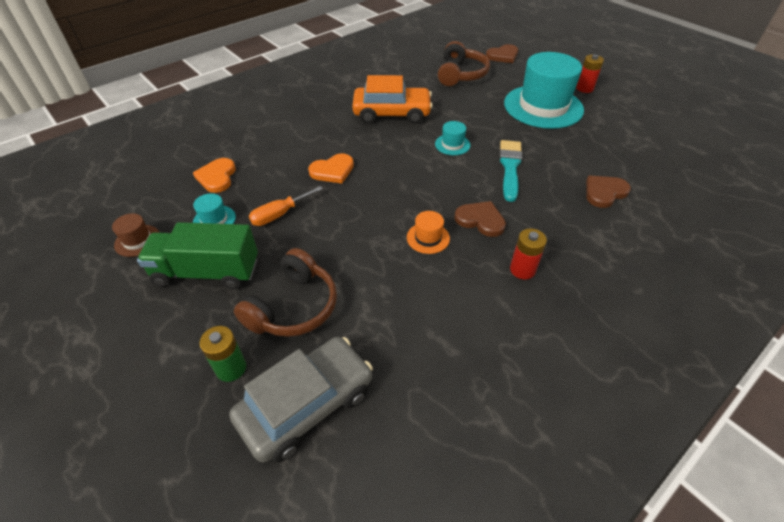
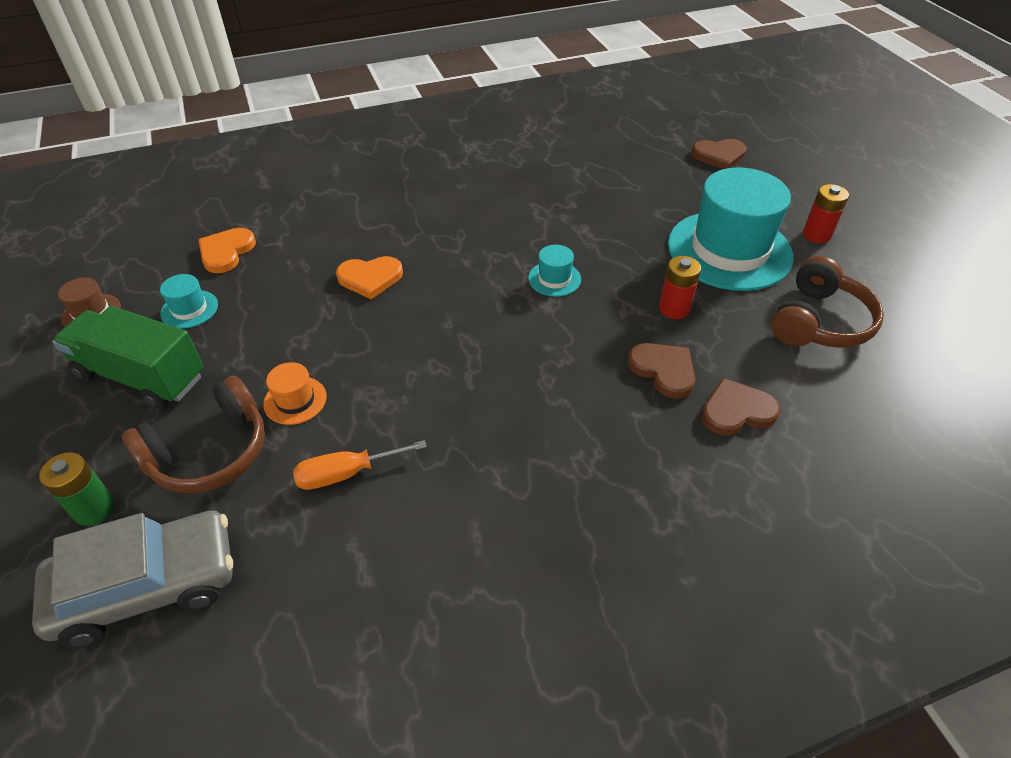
camera: 20 degrees right, 0 degrees up
(279, 214) = (268, 323): orange screwdriver -> orange screwdriver (346, 473)
(392, 113) = (499, 212): orange car -> none
(428, 238) = (434, 408): orange hat -> orange hat (295, 400)
(460, 74) = (635, 173): brown headphones -> brown headphones (819, 322)
(480, 220) = (522, 402): brown heart -> brown heart (663, 370)
(510, 167) = (616, 334): turquoise brush -> none
(522, 270) = (534, 494): red battery -> red battery (674, 309)

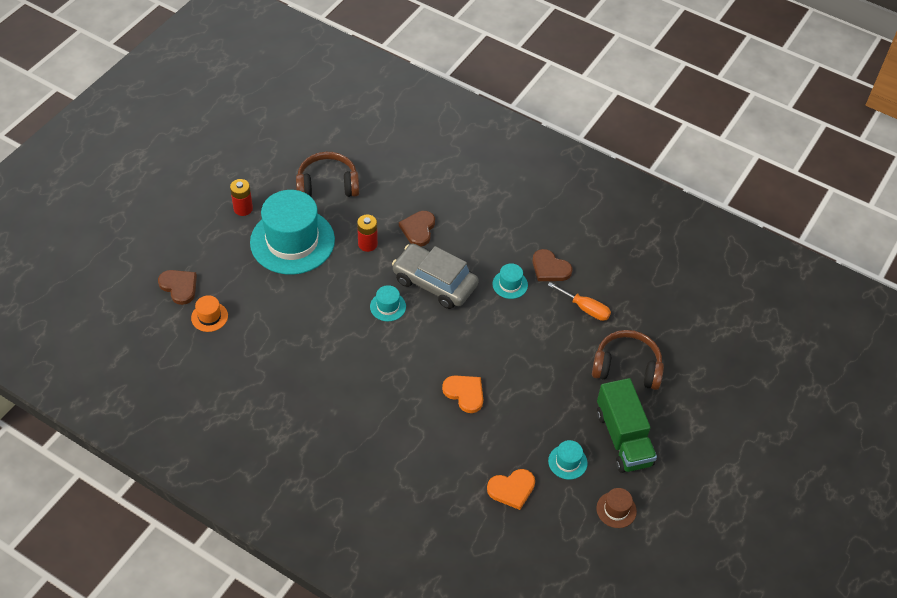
camera: 130 degrees left, 5 degrees up
(94, 508) = (689, 384): green battery -> none
(148, 586) = (690, 334): grey car -> grey car (434, 283)
(295, 400) = (571, 359): orange hat -> orange hat (209, 317)
(476, 412) = (510, 284): none -> turquoise hat
(736, 411) = (421, 194): brown heart -> brown heart (550, 268)

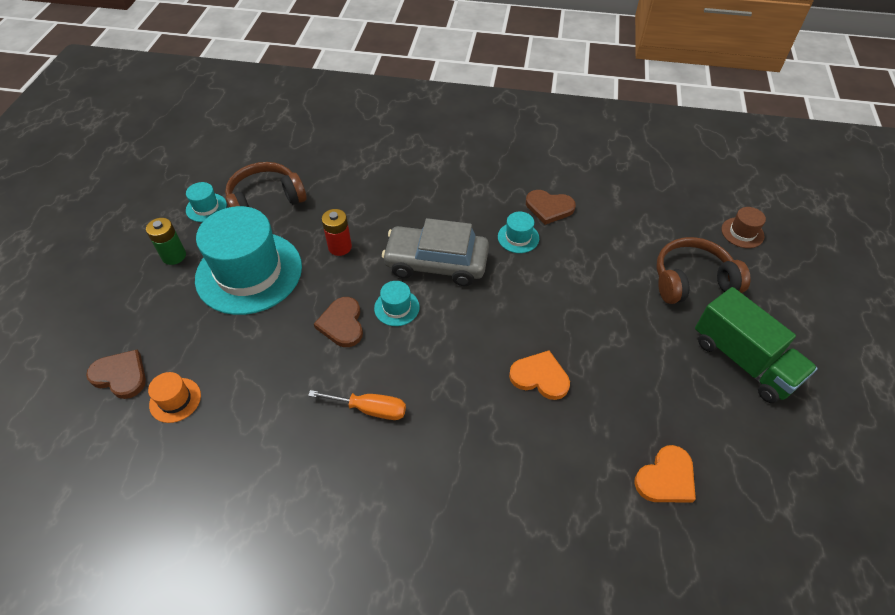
camera: 20 degrees left, 0 degrees up
(243, 209) = (174, 256): red battery -> green battery
(418, 229) = (389, 214): brown heart -> brown heart (342, 324)
(567, 462) = (705, 414): turquoise hat -> turquoise hat (206, 207)
(585, 308) = (610, 235): orange screwdriver -> orange screwdriver (370, 409)
(616, 509) = (797, 452): brown hat -> brown hat (742, 233)

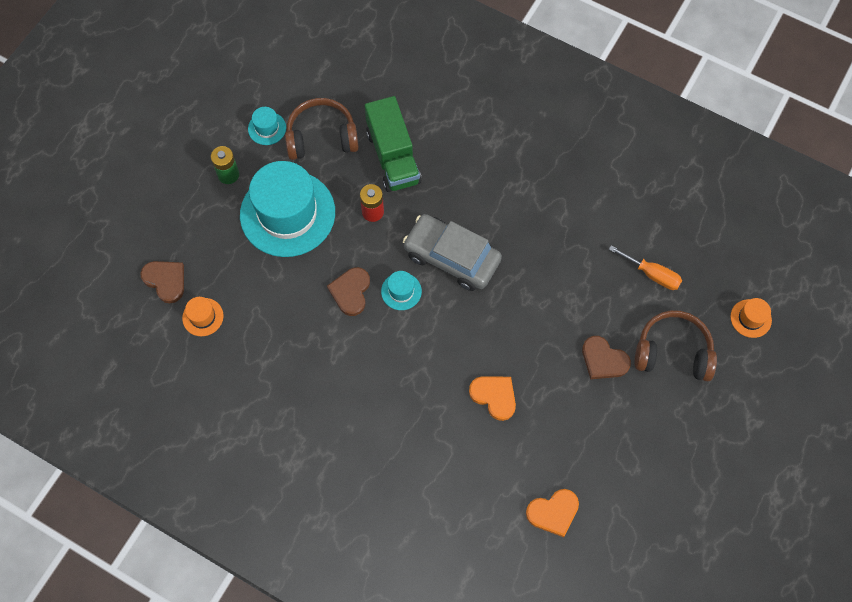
camera: 20 degrees right, 15 degrees up
(370, 409) = (349, 377): orange screwdriver -> orange screwdriver (652, 274)
(518, 237) = (536, 254): turquoise hat -> none
(549, 208) = (580, 230): brown heart -> brown heart (603, 360)
(742, 233) = (750, 318): brown hat -> orange hat
(743, 360) = (673, 441): green truck -> green truck (393, 157)

